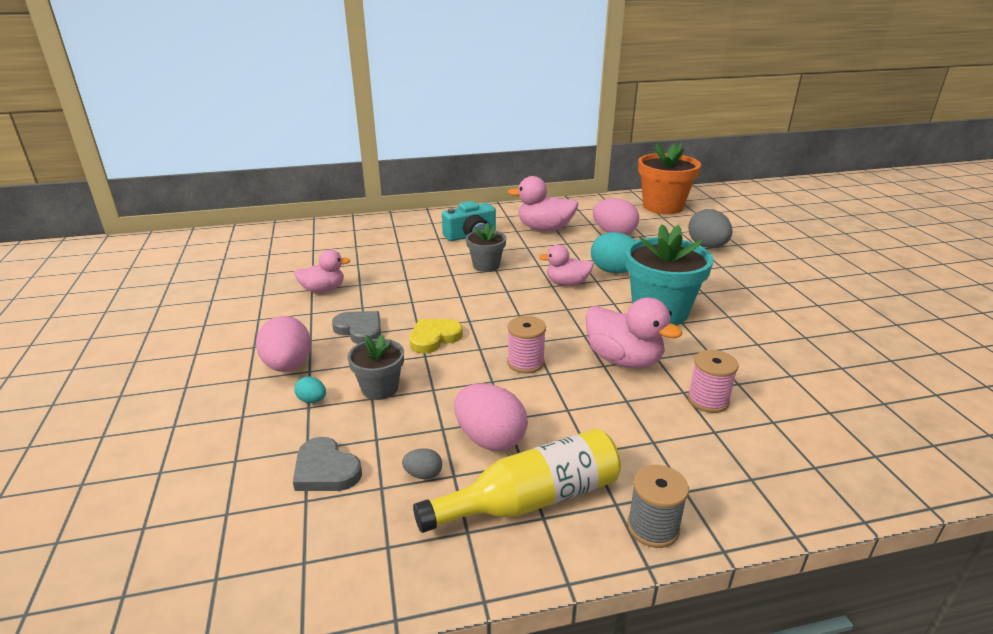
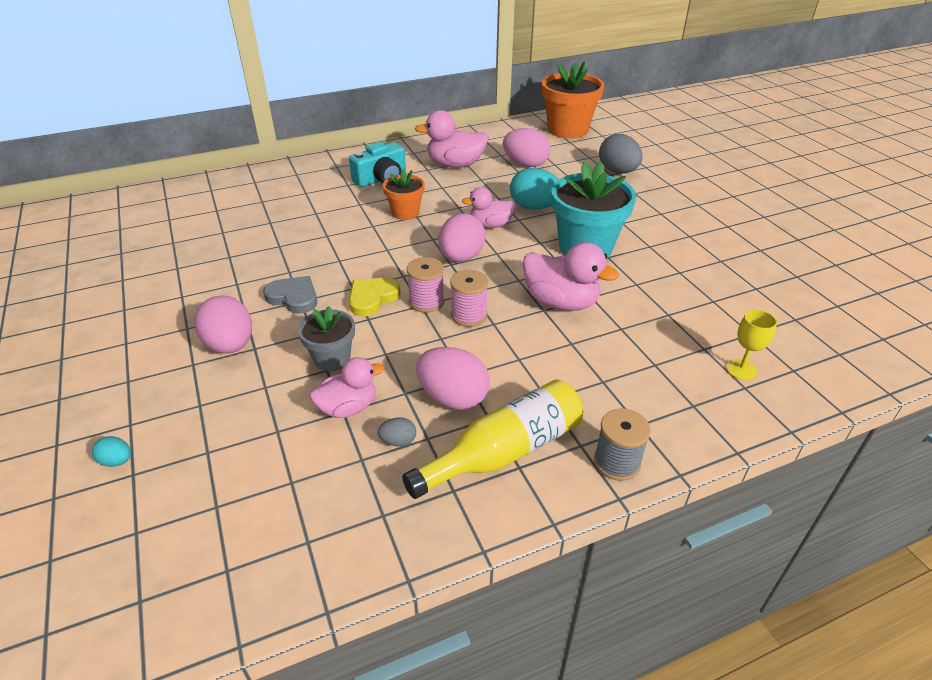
camera: 10 degrees left, 10 degrees up
(312, 400) = (267, 379): turquoise egg -> turquoise egg (117, 461)
(323, 290) = (241, 256): pink duck -> pink duck (348, 408)
(325, 470) = (302, 449): grey heart -> none
(486, 266) = (405, 212): grey flower pot -> orange flower pot
(530, 310) = (461, 257): none -> pink egg
(708, 400) = (644, 334): pink spool -> pink spool (426, 302)
(813, 448) = (741, 370): none -> yellow goblet

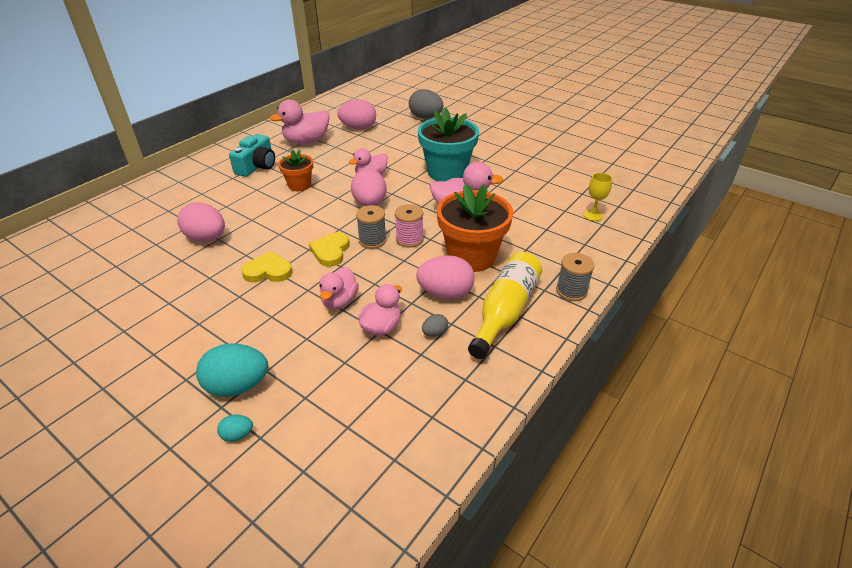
camera: 30 degrees left, 0 degrees up
(230, 345) = (250, 321): pink egg -> pink egg (206, 238)
(293, 297) = (268, 271): grey heart -> yellow heart
(332, 359) = (339, 301): grey flower pot -> pink duck
(426, 302) = (372, 240): pink spool -> grey spool
(534, 207) = (390, 156): turquoise egg -> turquoise egg (237, 386)
(567, 130) = (367, 97): orange flower pot -> orange flower pot (471, 256)

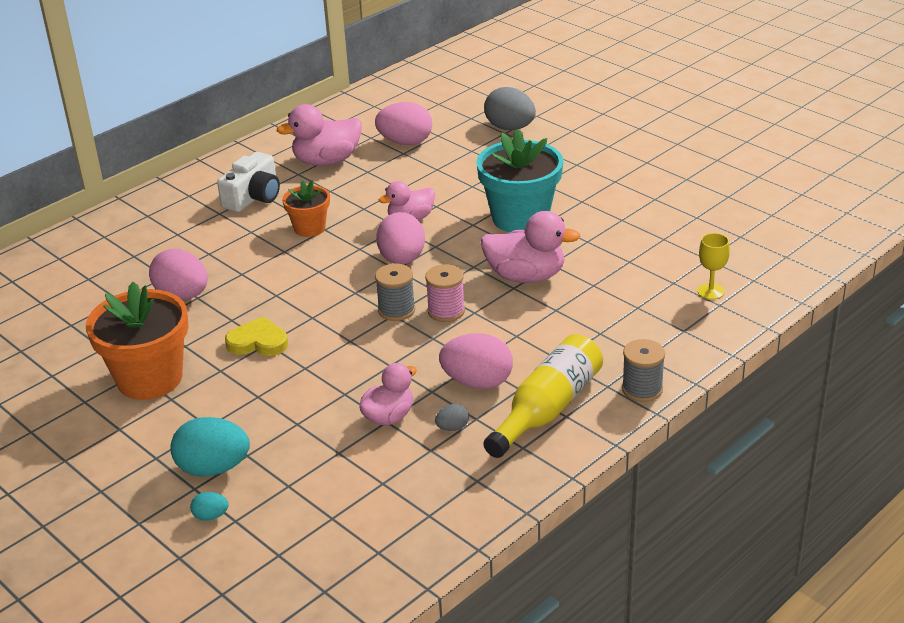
camera: 10 degrees right, 5 degrees down
(257, 166) = (254, 197): turquoise camera -> white camera
(330, 251) = (340, 321): yellow heart -> none
(339, 301) = (342, 383): pink duck -> none
(471, 256) = (523, 338): orange flower pot -> orange flower pot (149, 379)

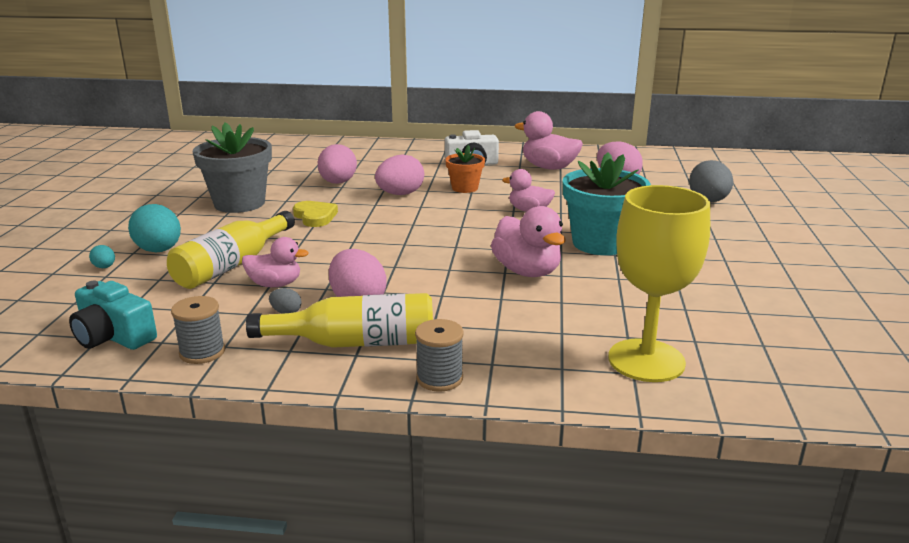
camera: 50 degrees right, 10 degrees down
(149, 379) = (239, 203): orange flower pot -> grey flower pot
(312, 430) = (232, 265): none -> yellow bottle
(386, 542) = (113, 336): none -> turquoise camera
(396, 310) = (411, 243): grey spool -> grey spool (202, 352)
(402, 260) = (475, 224): pink egg -> pink egg (400, 194)
(446, 311) = (435, 259): pink spool -> none
(710, 291) = (646, 360): yellow goblet -> yellow goblet, size x2.32

